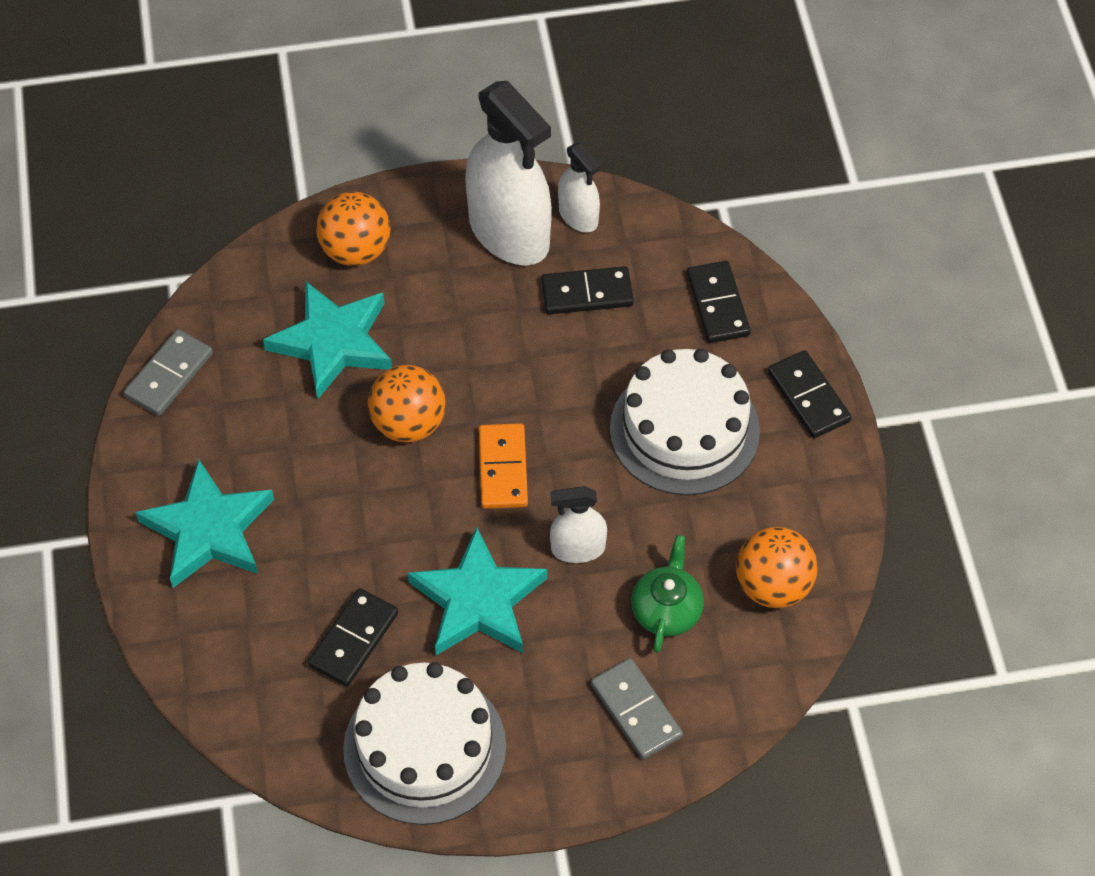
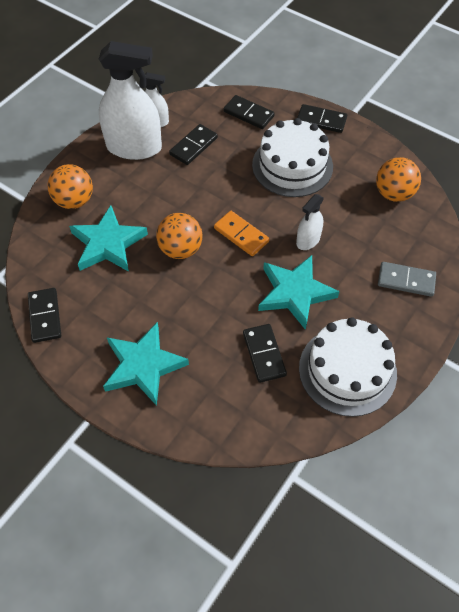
camera: 45 degrees left, 0 degrees up
(169, 375) = (45, 316): grey domino -> black domino
(666, 609) = (368, 234): green teapot -> none

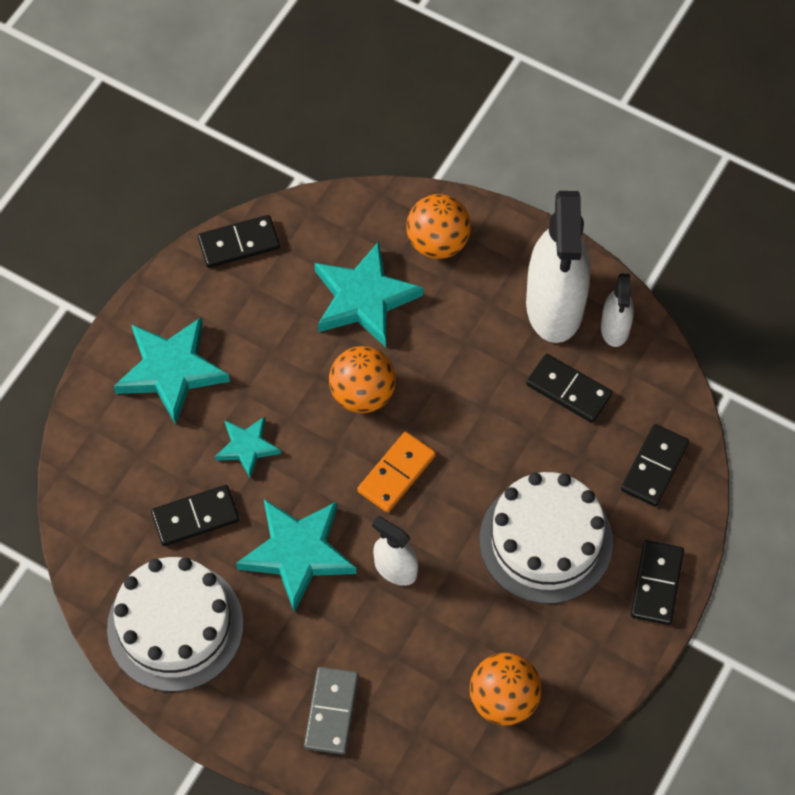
camera: 85 degrees right, 5 degrees up
(212, 319) = (247, 447): none -> turquoise star

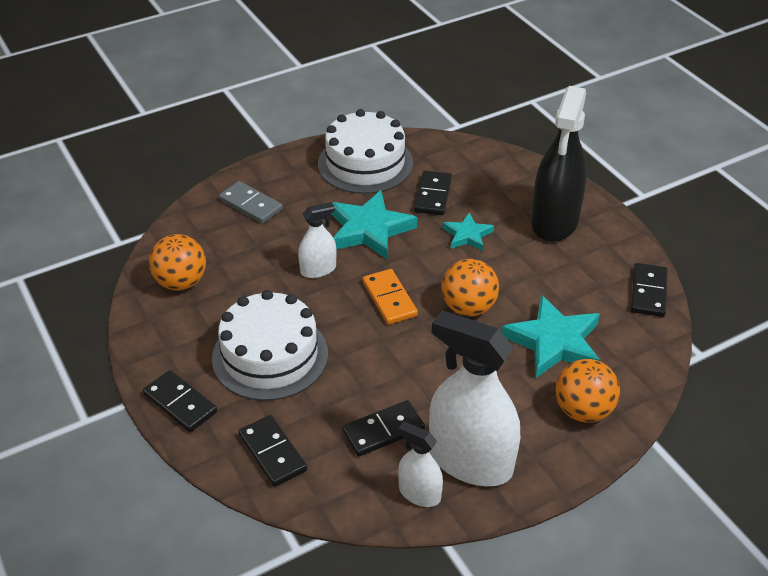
camera: 120 degrees right, 20 degrees down
(171, 371) = (554, 221): turquoise star -> black spray bottle

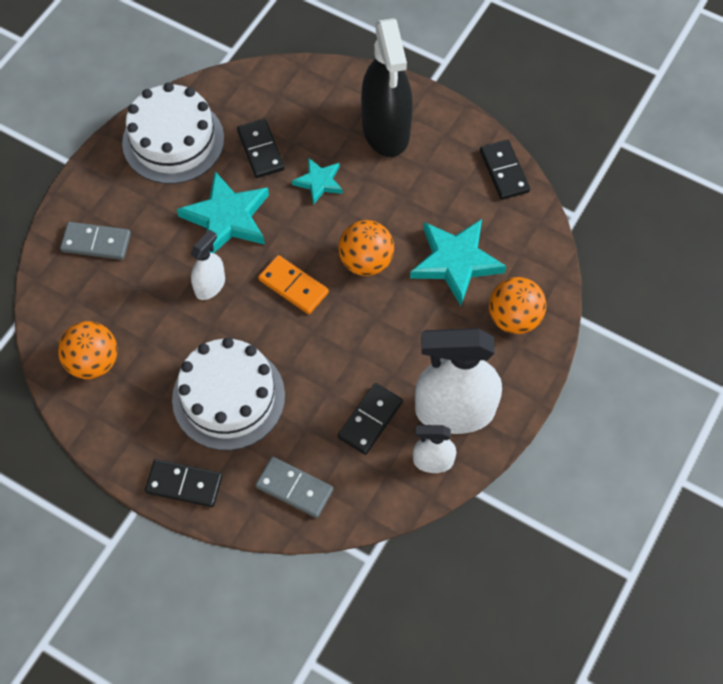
camera: 30 degrees left, 20 degrees up
(272, 453) = (294, 488): black domino -> grey domino

